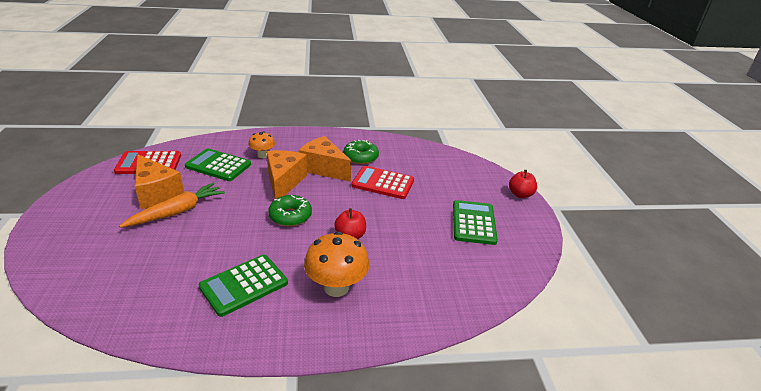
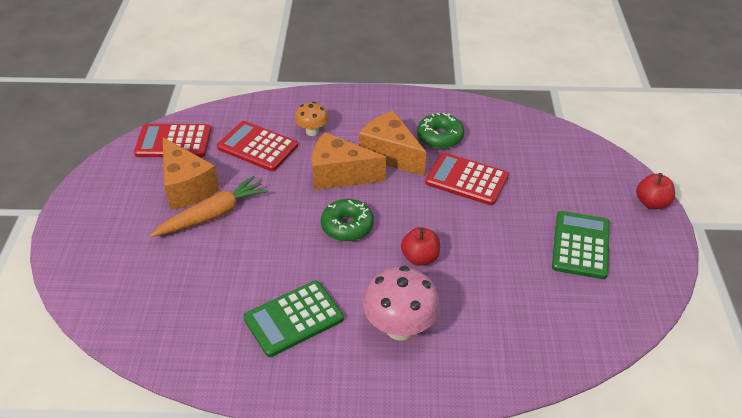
camera: 10 degrees right, 10 degrees up
(218, 165) = (257, 147): green calculator -> red calculator
(284, 182) = (339, 175): orange cheese -> orange cheese turned 90 degrees counterclockwise
(336, 287) = (400, 328): orange mushroom -> pink mushroom

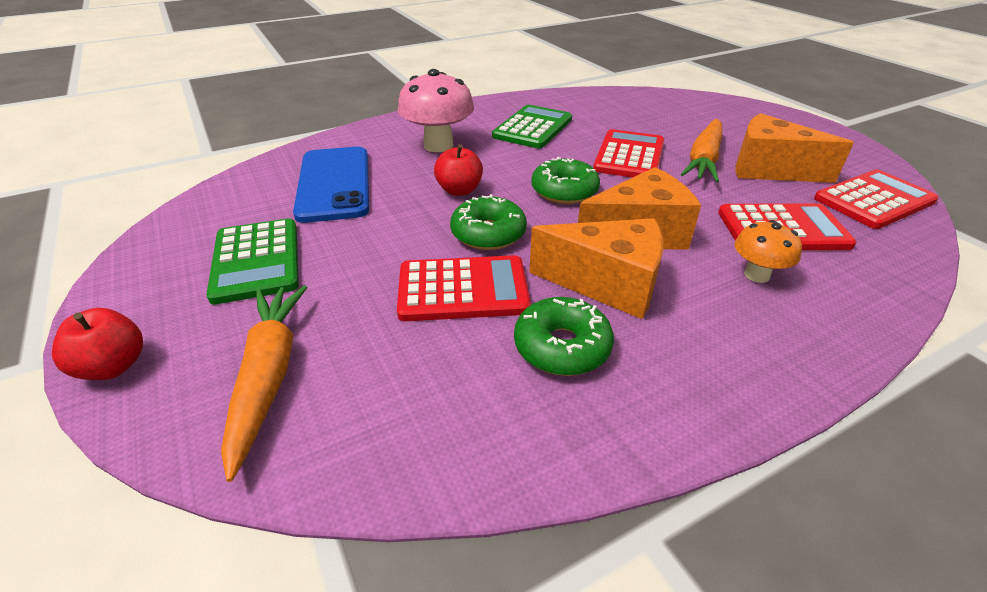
camera: 150 degrees right, 5 degrees down
(259, 242) = (629, 156): none -> red calculator
(427, 210) = (488, 233): none -> green donut
(513, 307) = (334, 184): none -> blue phone
(576, 172) = (269, 376): none -> orange carrot

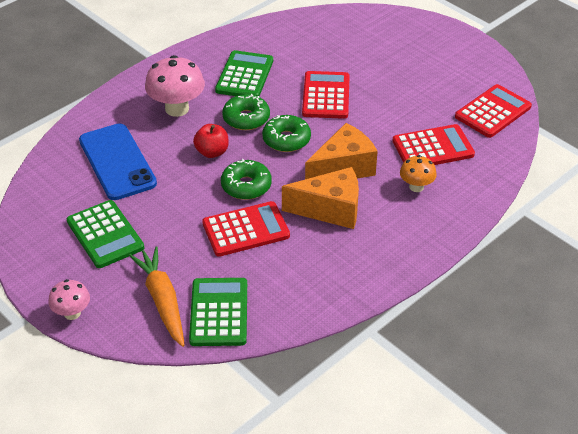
camera: 15 degrees left, 5 degrees up
(113, 366) = (72, 313): red apple -> pink mushroom
(351, 420) = (219, 312): none -> green calculator
(562, 347) = (313, 254): green donut -> green donut (246, 118)
(704, 159) = (380, 90): orange carrot -> none
(769, 169) = (426, 93): orange cheese -> none

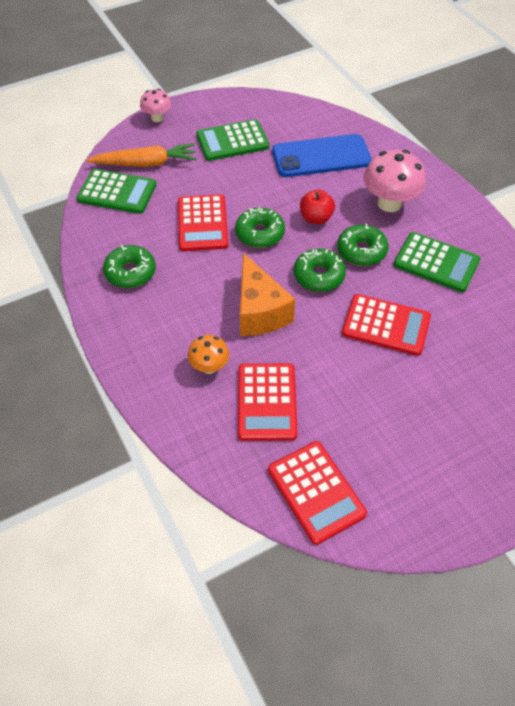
camera: 105 degrees right, 10 degrees up
(330, 210) = (203, 287): orange cheese -> none
(333, 267) = (130, 272): none -> green donut

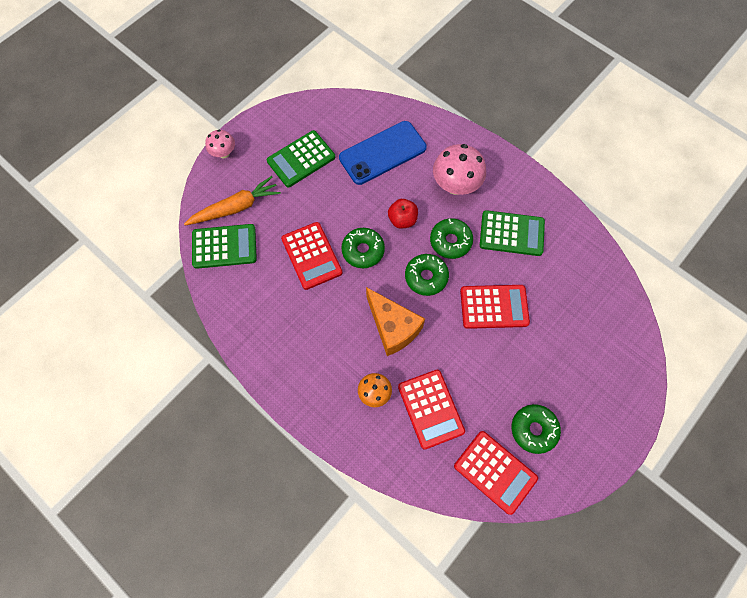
camera: 20 degrees left, 15 degrees up
(130, 272) = (273, 325): green donut -> green donut (533, 429)

